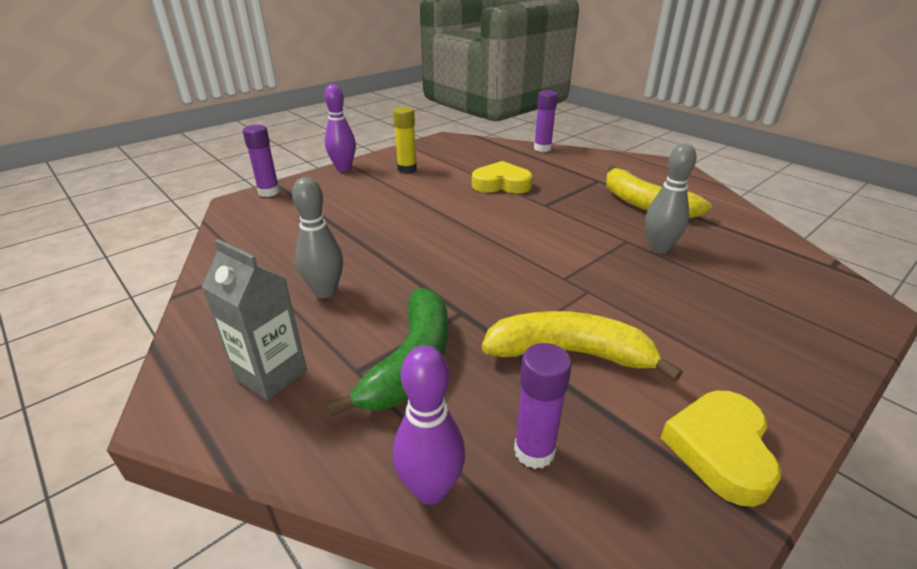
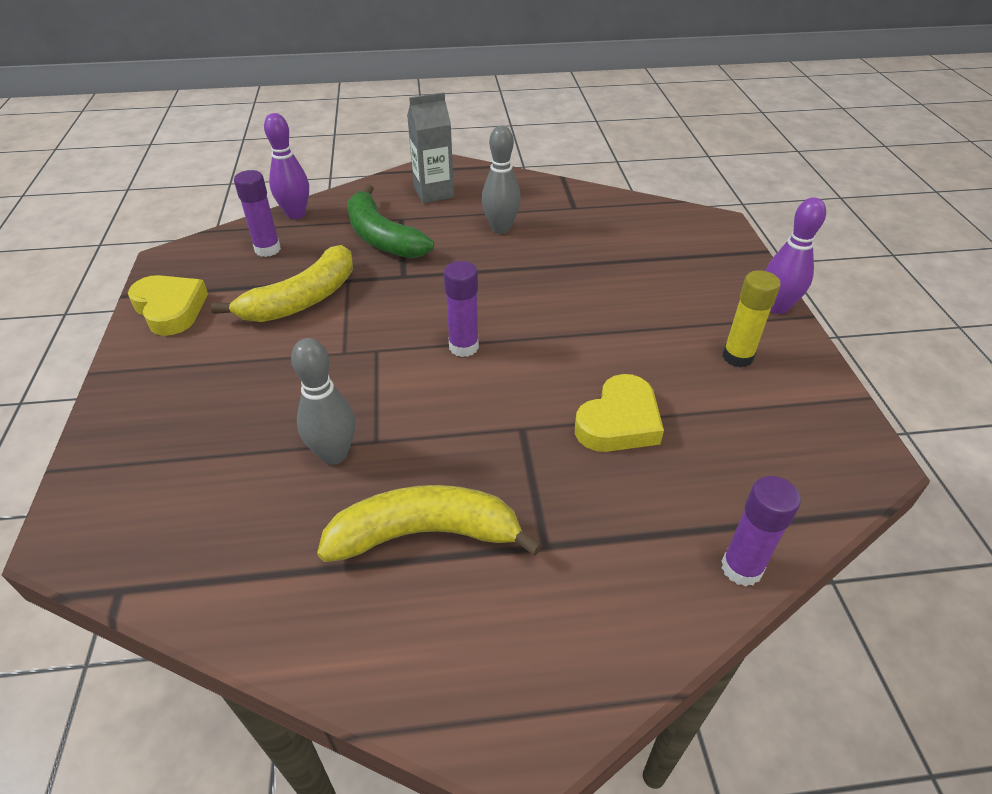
camera: 125 degrees right, 10 degrees up
(269, 192) = (731, 242): purple glue stick -> purple glue stick (463, 347)

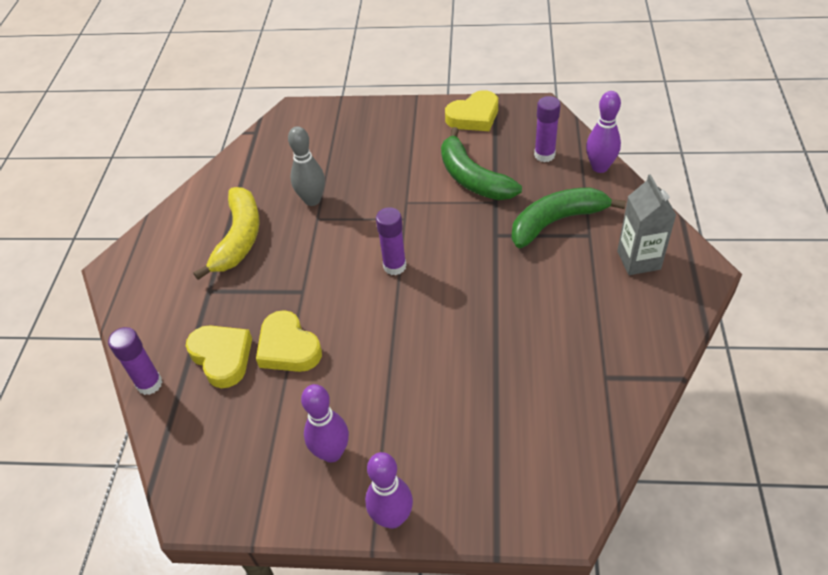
camera: 105 degrees right, 5 degrees up
(302, 299) = (472, 178): yellow banana -> green banana
(501, 228) = (565, 307): grey bowling pin -> none
(660, 489) = (222, 357): none -> yellow heart
(737, 357) = (332, 453): yellow glue stick -> purple bowling pin

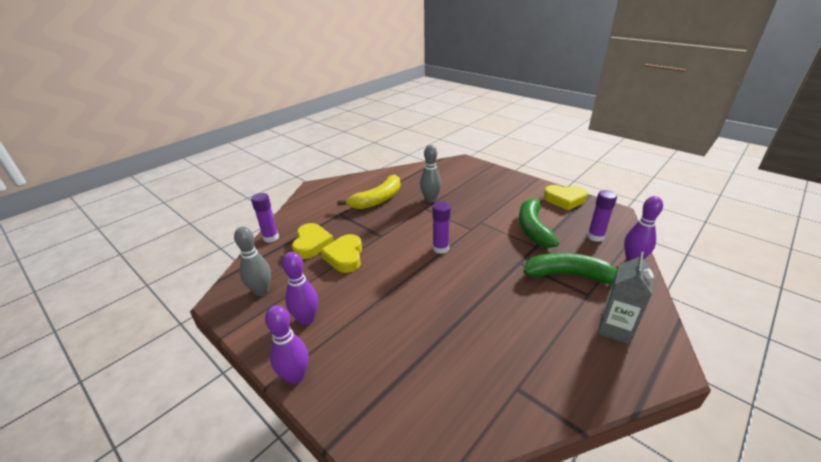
camera: 35 degrees right, 15 degrees down
(232, 460) = (261, 291): none -> grey bowling pin

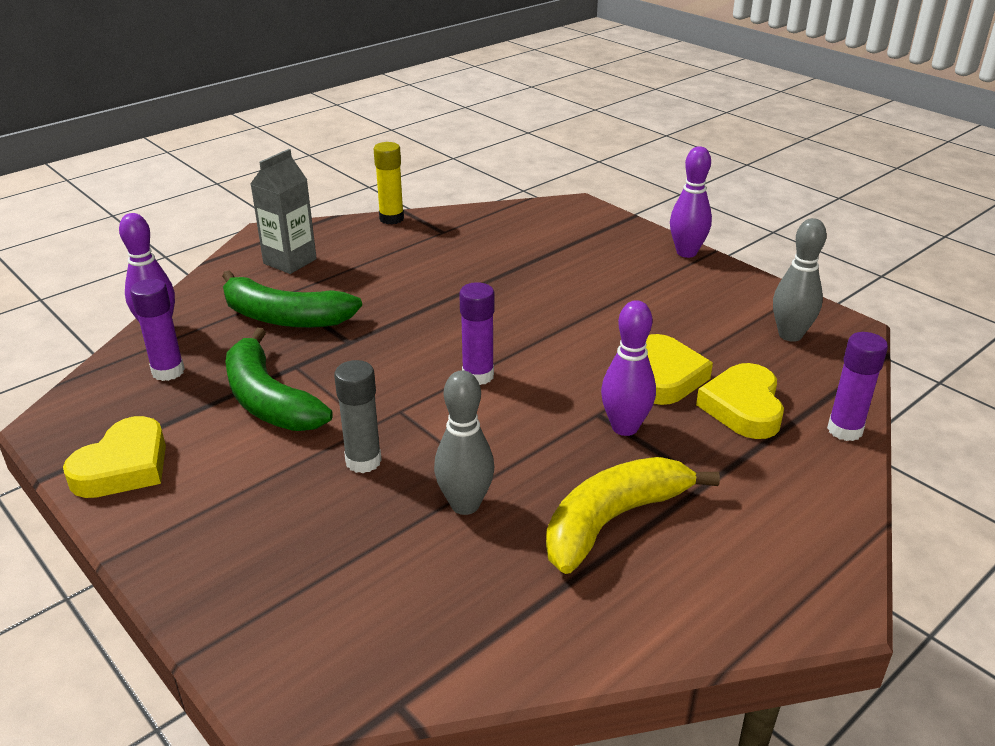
camera: 175 degrees left, 0 degrees up
(306, 319) = (697, 297): purple bowling pin -> purple bowling pin (625, 427)
(475, 209) = (363, 461): none -> grey glue stick
(533, 228) = (269, 400): green banana -> green banana turned 135 degrees clockwise
(564, 200) = (124, 466): yellow heart -> yellow heart turned 105 degrees clockwise
(577, 407) = (391, 219): none -> yellow glue stick

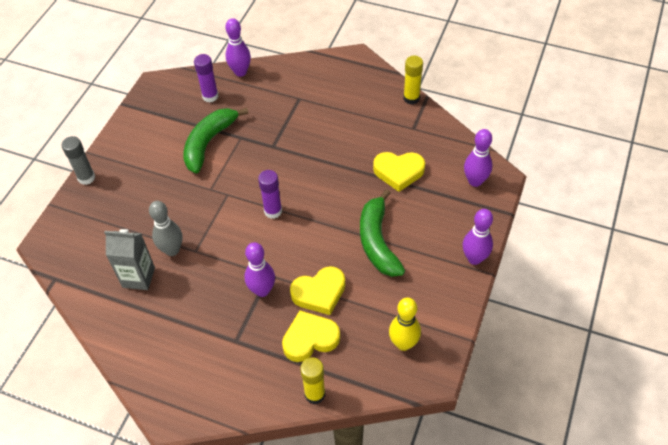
camera: 65 degrees right, 20 degrees up
(124, 466) = (140, 123): yellow heart -> yellow heart (398, 172)
(285, 317) = (279, 110): green banana -> green banana (378, 241)
(290, 261) = (333, 82): grey carton -> grey carton (138, 277)
(363, 461) = (183, 199): grey glue stick -> grey glue stick (86, 178)
(569, 219) = (475, 181): none -> purple bowling pin
(613, 520) = (187, 310): yellow banana -> none
(790, 335) = (403, 343): grey bowling pin -> yellow bowling pin
(844, 430) = (315, 394): purple glue stick -> yellow glue stick

